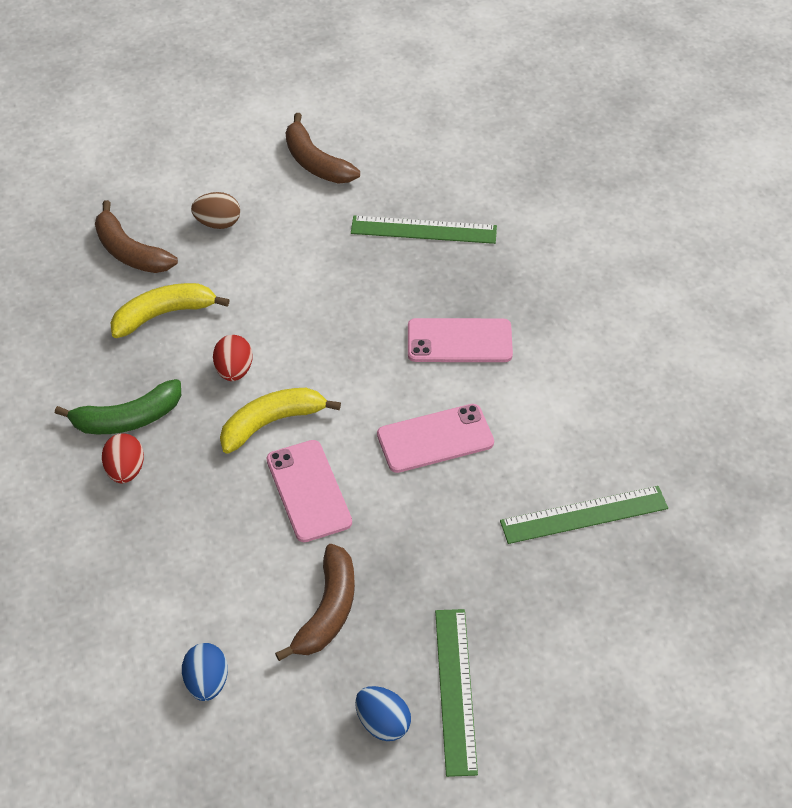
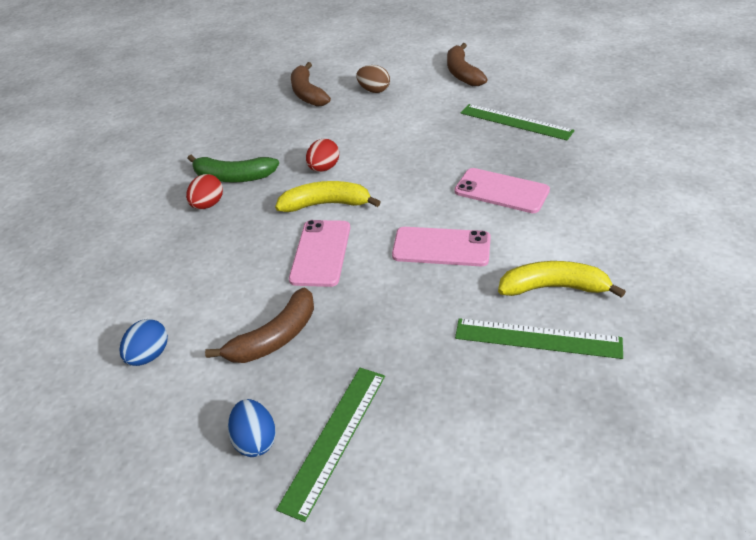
camera: 30 degrees right, 10 degrees down
(163, 314) = (302, 128): yellow banana -> yellow banana (554, 287)

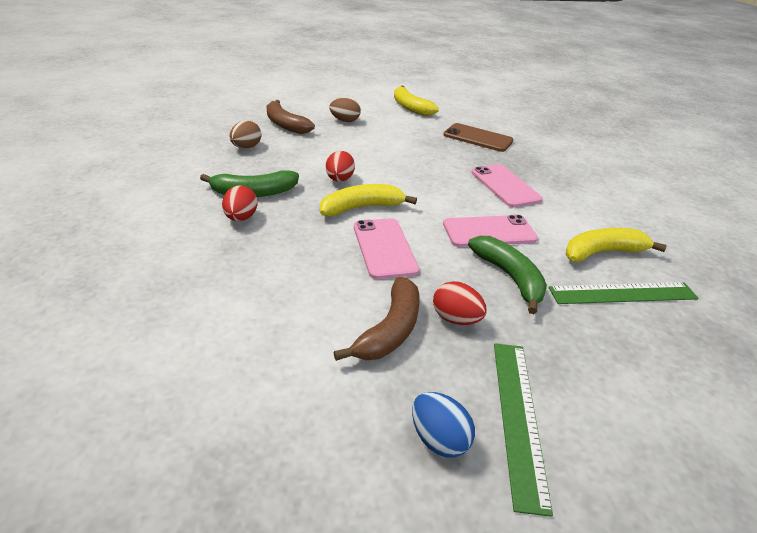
camera: 25 degrees left, 5 degrees down
(149, 356) = (259, 372): blue egg -> none
(253, 121) = (246, 147): none -> brown egg
(341, 337) = (455, 319): none -> red egg
(426, 302) = (509, 277): none -> green banana
(462, 73) = (410, 107): brown banana -> yellow banana
(501, 191) = (505, 186): pink phone -> pink phone turned 60 degrees clockwise
(515, 122) = (478, 138): green ruler -> brown phone

